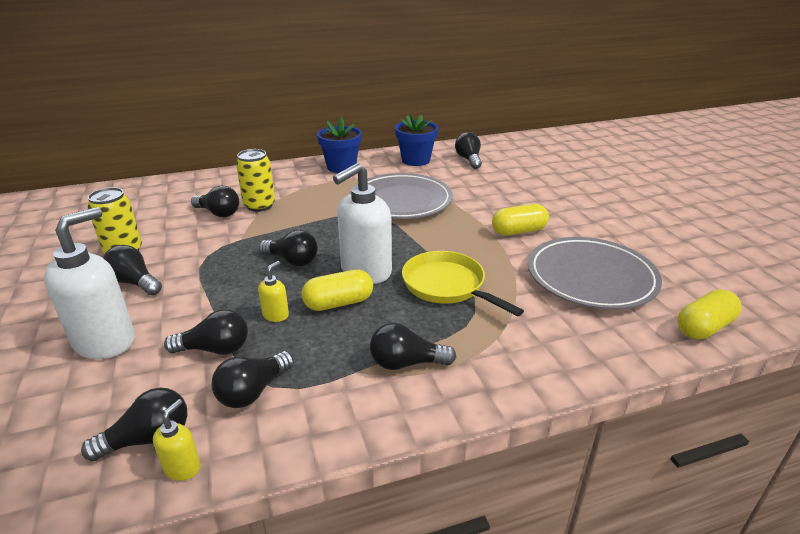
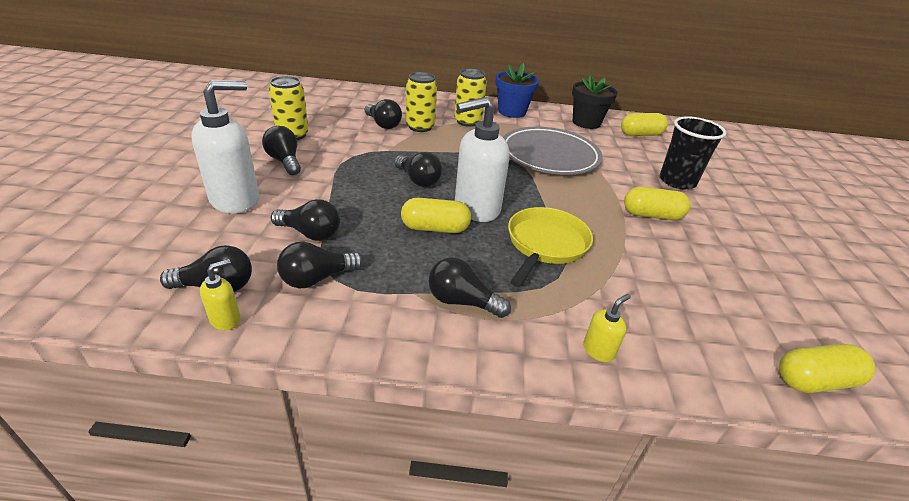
camera: 20 degrees right, 5 degrees up
(276, 315) = (376, 221): yellow soap dispenser -> yellow soap dispenser (598, 350)
(304, 188) = (467, 121): none -> yellow can
(416, 160) = (586, 122): blue flower pot -> black flower pot
(447, 286) = (545, 244): yellow pan -> yellow pan turned 45 degrees clockwise
(468, 159) = (641, 134): black light bulb -> yellow capsule
(521, 195) = (677, 181): none -> black cup
(591, 277) = (705, 284): grey plate -> none

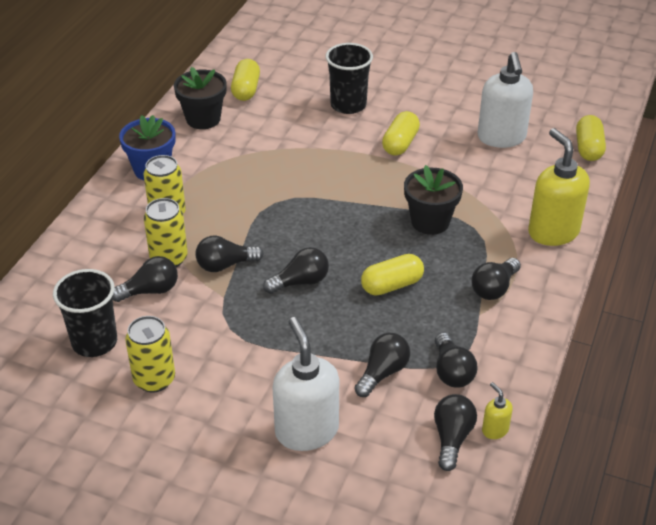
camera: 70 degrees left, 5 degrees up
(285, 161) = (226, 388): black light bulb -> black light bulb (225, 265)
(327, 113) = (94, 342): none -> black cup
(435, 228) = (392, 285): yellow capsule -> yellow capsule turned 45 degrees clockwise
(476, 208) = (364, 251): white soap dispenser -> white soap dispenser (501, 138)
(545, 244) = (430, 222): yellow pan -> black flower pot
(549, 155) = (274, 172): grey plate -> none
(598, 350) = (553, 232): yellow soap dispenser -> yellow soap dispenser, size x2.25

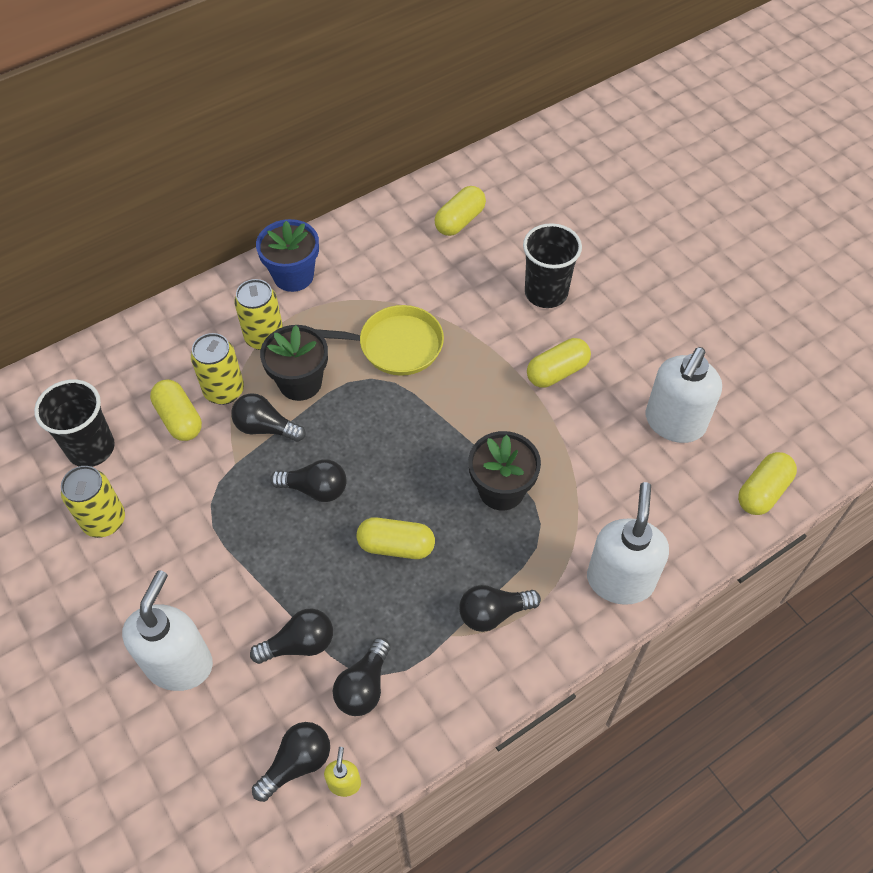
camera: 35 degrees right, 15 degrees up
(150, 291) = (179, 419): black light bulb -> yellow capsule
(203, 119) = (389, 237): black flower pot -> black flower pot (300, 382)
(273, 177) = (395, 345): none -> yellow pan
(553, 232) = (620, 580): yellow soap dispenser -> white soap dispenser

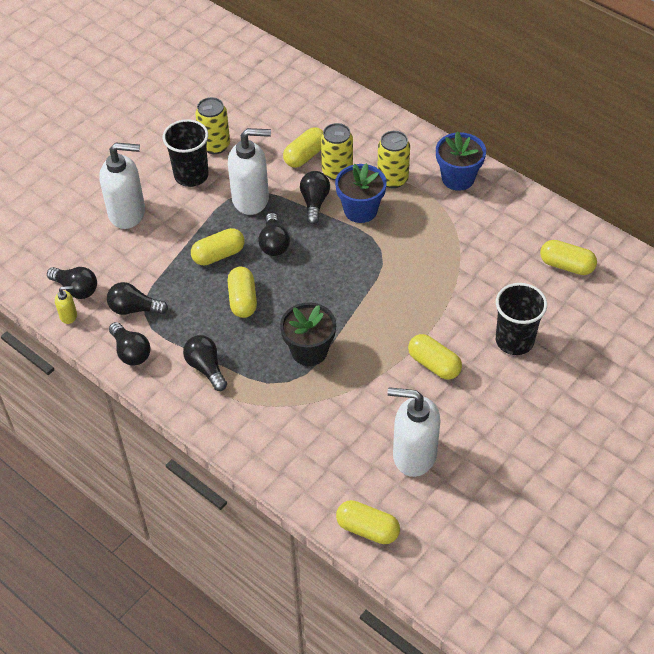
camera: 75 degrees right, 5 degrees down
(91, 448) = (266, 121): black cup -> black cup (191, 175)
(299, 644) = (155, 268): black light bulb -> black light bulb (131, 352)
(300, 382) = (360, 210): black flower pot -> blue flower pot
(308, 558) = (218, 255): none -> yellow capsule
(395, 345) = (417, 256): yellow pan -> none
(620, 580) = (255, 440): white soap dispenser -> white soap dispenser (251, 199)

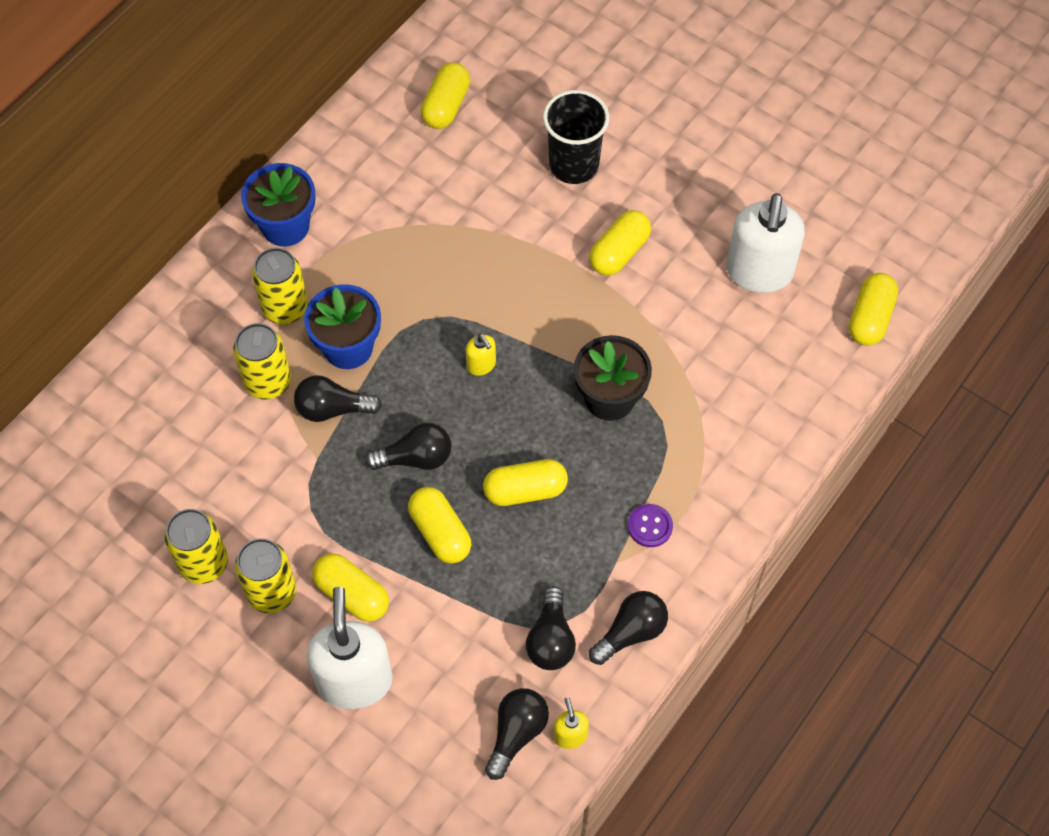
camera: 95 degrees left, 10 degrees up
(191, 175) = (271, 592): black cup -> yellow can
(206, 368) = (650, 526): black light bulb -> purple button
(251, 199) = (325, 498): white soap dispenser -> none
(305, 156) = (232, 428): yellow capsule -> yellow capsule (352, 594)
(342, 279) = (481, 365): none -> yellow soap dispenser

